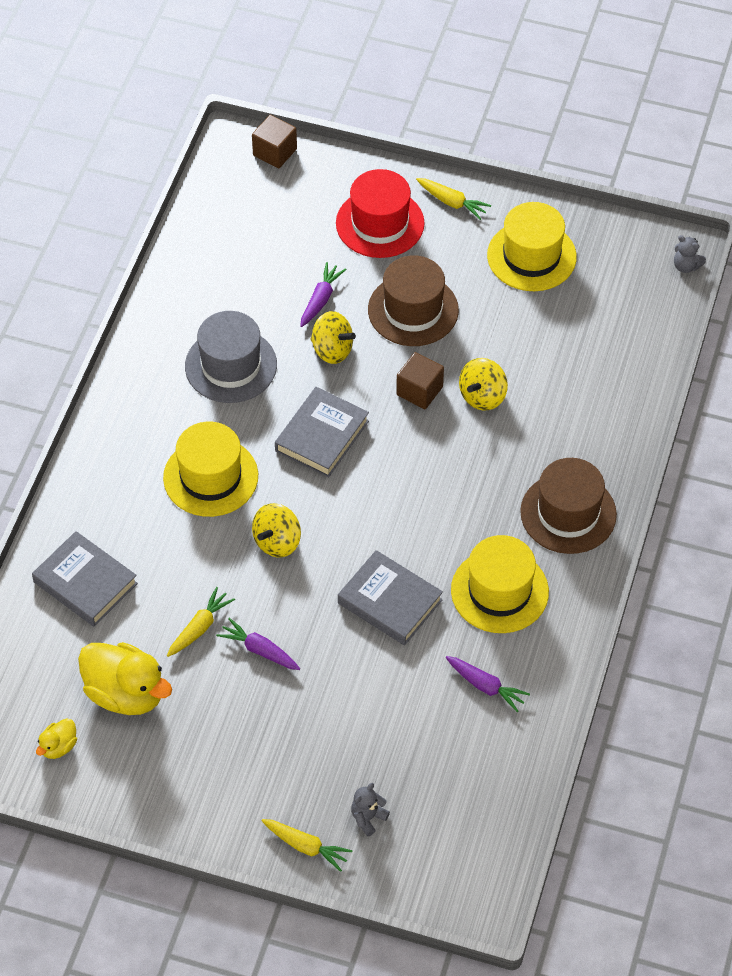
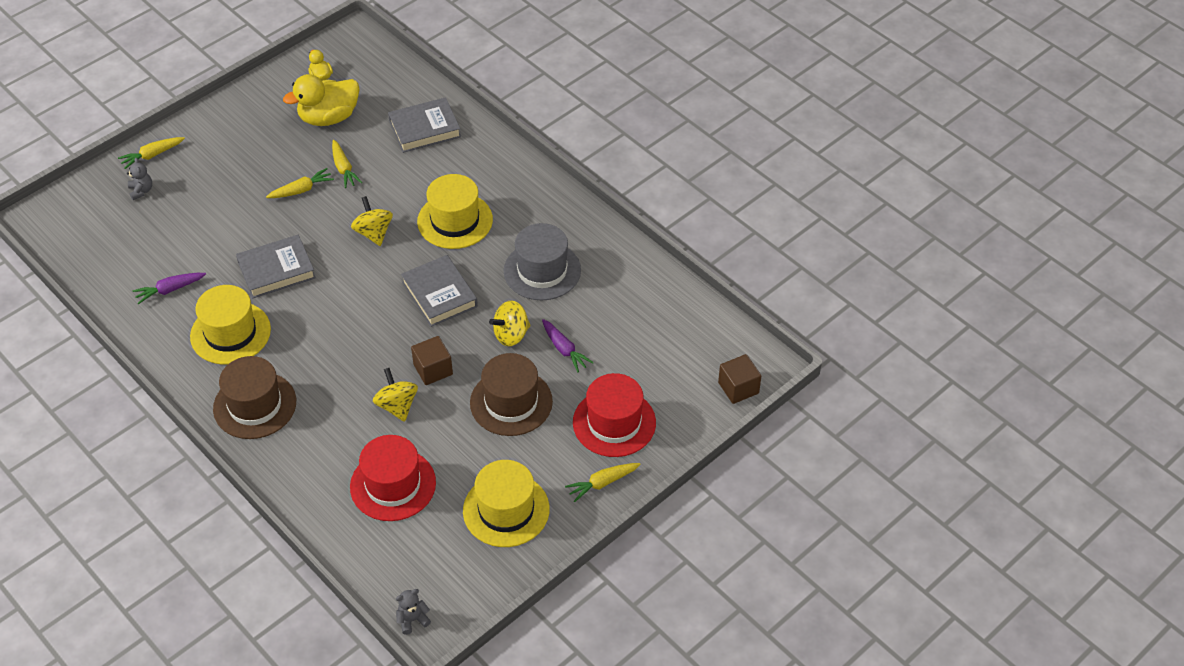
camera: 120 degrees right, 5 degrees down
(259, 650) = (301, 190): purple carrot -> yellow carrot
(569, 351) = (393, 485): none -> red hat

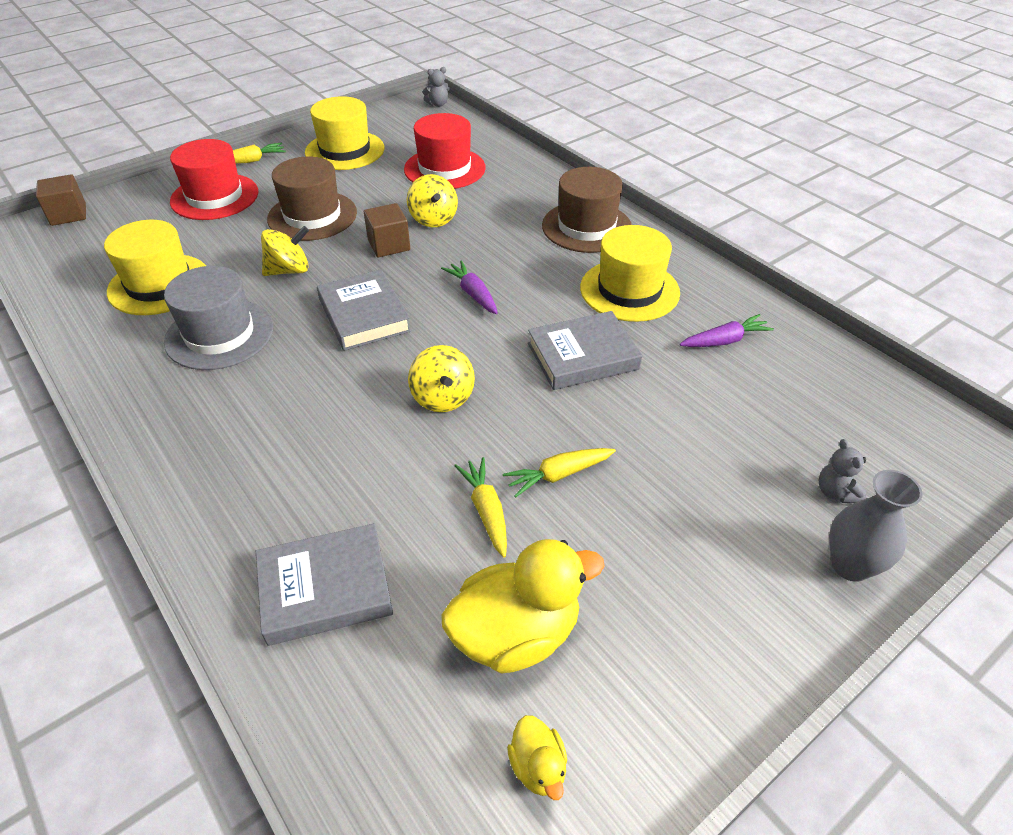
camera: 175 degrees left, 5 degrees down
(152, 155) = (850, 565): yellow carrot -> grey vase
(455, 221) = (317, 408): yellow hat -> yellow hat (159, 284)
(564, 349) = (234, 254): purple carrot -> purple carrot (473, 294)

